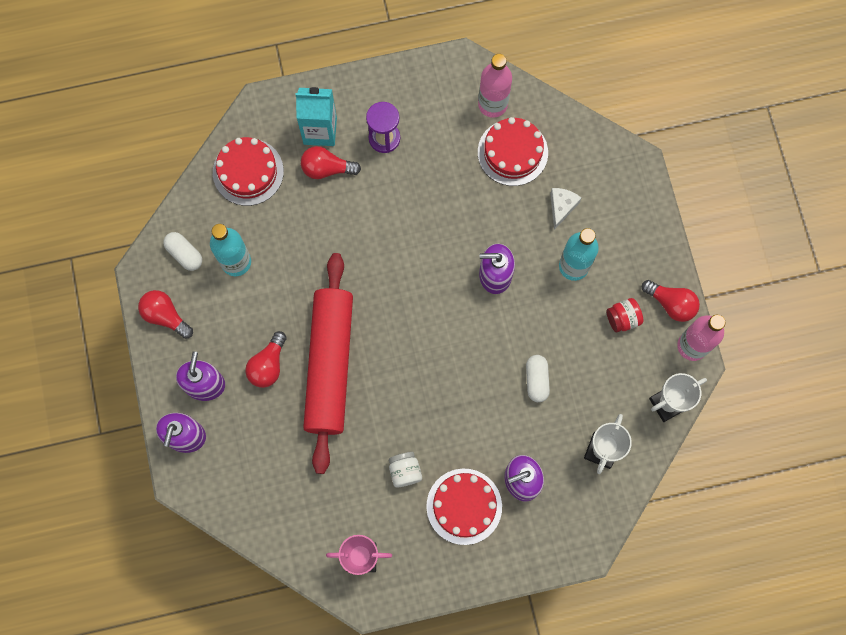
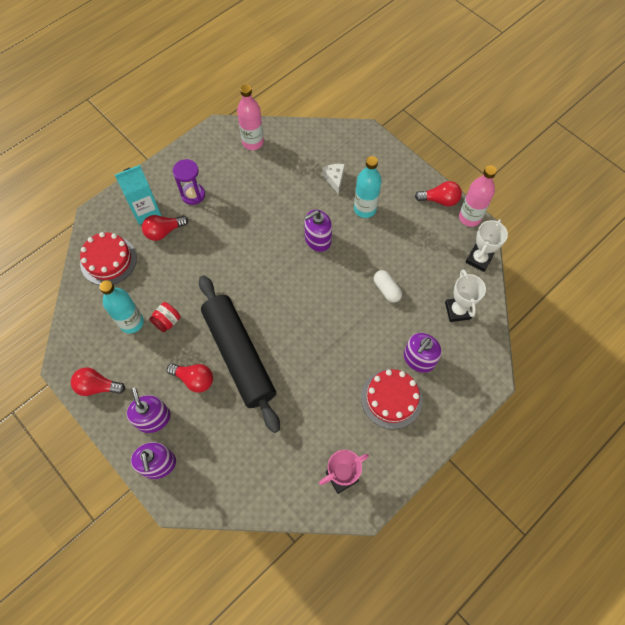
camera: 30 degrees left, 10 degrees down
(184, 254) = (90, 336): white capsule -> none
(268, 365) = (194, 379): red light bulb -> red light bulb turned 60 degrees counterclockwise
(330, 365) = (239, 355): red rolling pin -> black rolling pin
(405, 471) = (335, 398): white jar -> none
(512, 152) = (283, 163): red cake -> none
(622, 319) = (416, 224): red jar -> red jar (167, 321)

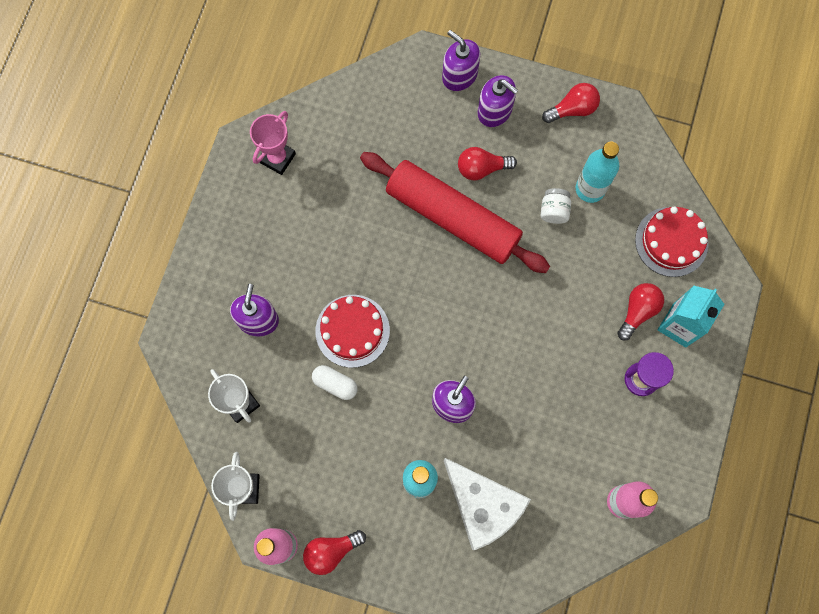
camera: 150 degrees right, 10 degrees up
(167, 321) = (554, 211): red jar -> white jar
(239, 355) = (452, 217): black rolling pin -> red rolling pin
(334, 179) = (482, 505): white cheese -> white cheese, size x2.18
(391, 398) = (267, 260): red cake -> red cake (352, 331)

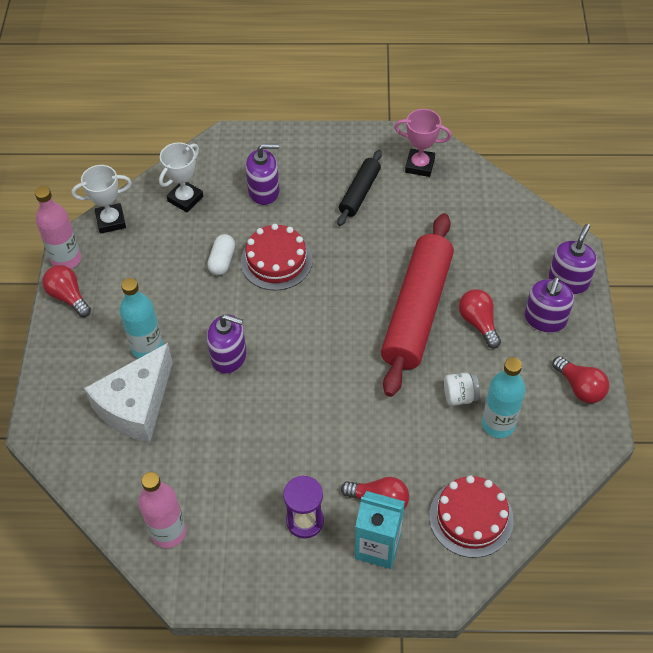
camera: 75 degrees right, 20 degrees down
(293, 226) = (359, 193): none -> black rolling pin

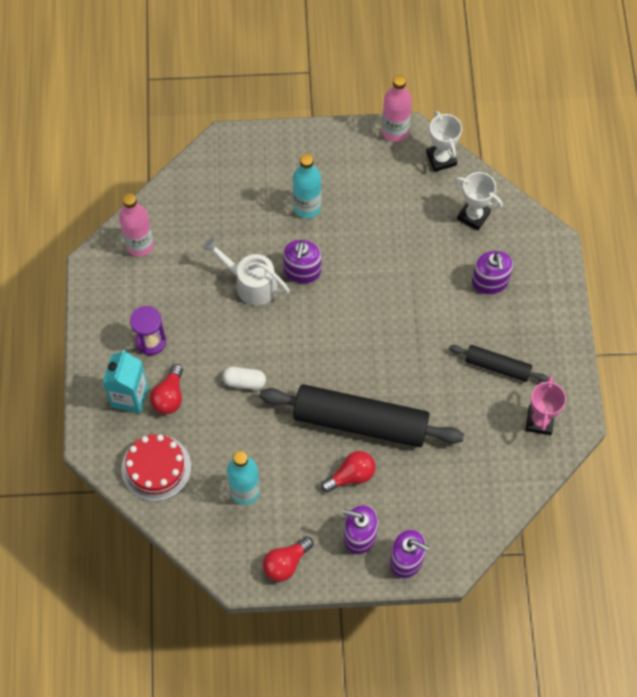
camera: 85 degrees right, 10 degrees up
(68, 297) = (355, 139): red light bulb -> none
(136, 405) = (251, 207): white cheese -> none
(222, 261) = (404, 254): white capsule -> white capsule (244, 382)
(239, 409) = (251, 284): none -> white watering can
(276, 261) = (408, 299): red cake -> none
(417, 311) = (360, 422): red rolling pin -> black rolling pin
(460, 396) = (272, 459): white jar -> none

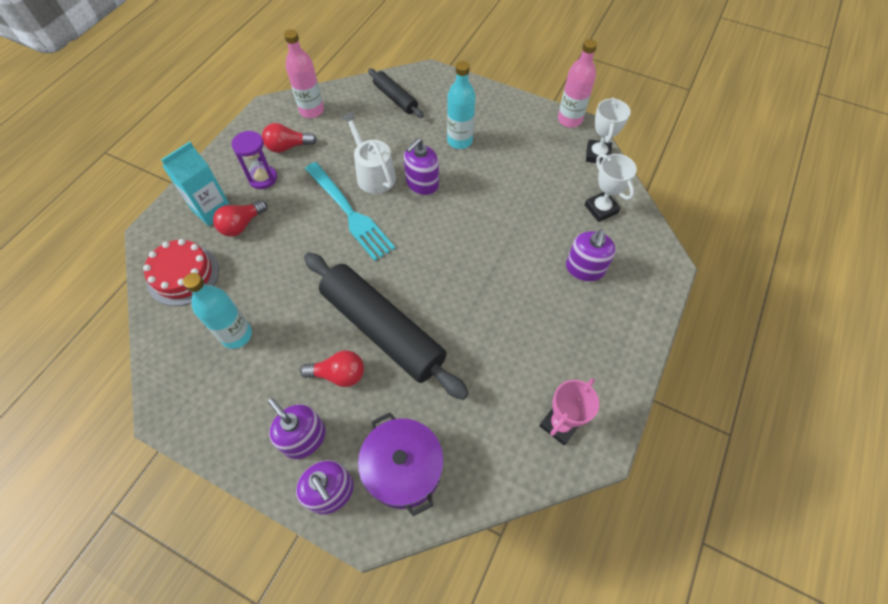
camera: 30 degrees right, 5 degrees down
(244, 382) = (309, 244): white capsule -> none
(258, 334) = (350, 213): none -> turquoise fork
(286, 563) = (217, 424): red light bulb -> red light bulb (288, 147)
(447, 515) = (403, 469): none -> purple pot
(497, 366) = (547, 347): black rolling pin -> black rolling pin (395, 98)

